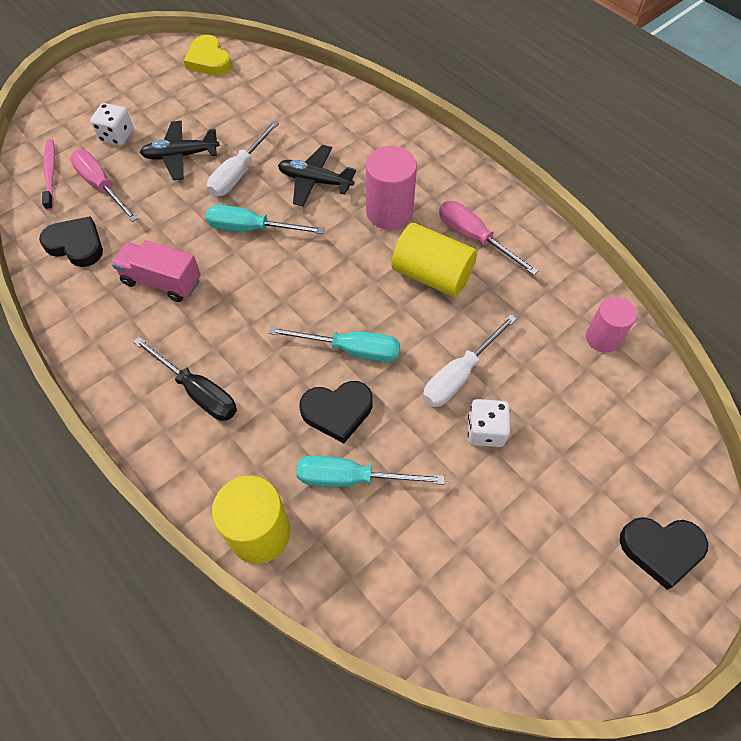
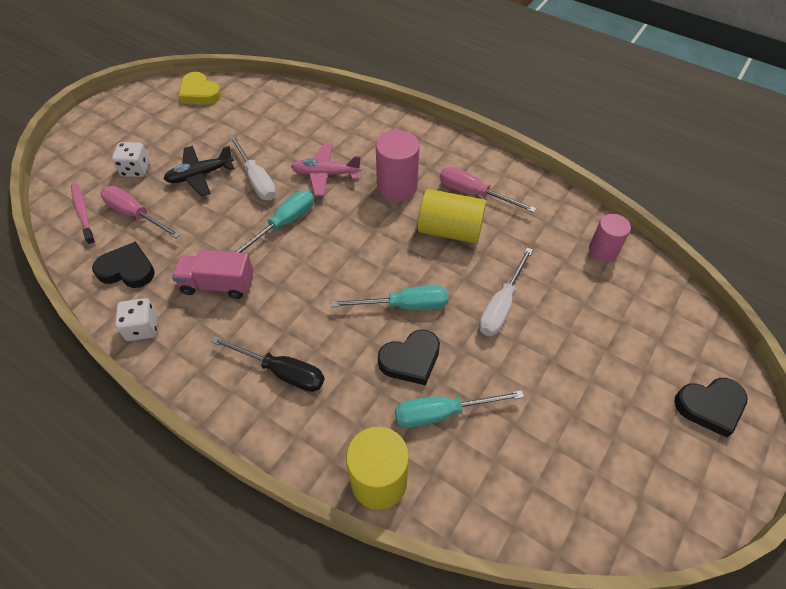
camera: 15 degrees left, 5 degrees down
(239, 173) = (257, 180): white screwdriver -> white screwdriver turned 45 degrees counterclockwise
(251, 229) = (284, 224): turquoise screwdriver -> turquoise screwdriver turned 135 degrees clockwise
(315, 181) = (326, 174): black plane -> pink plane
(485, 431) = (538, 346): white dice -> white dice (142, 328)

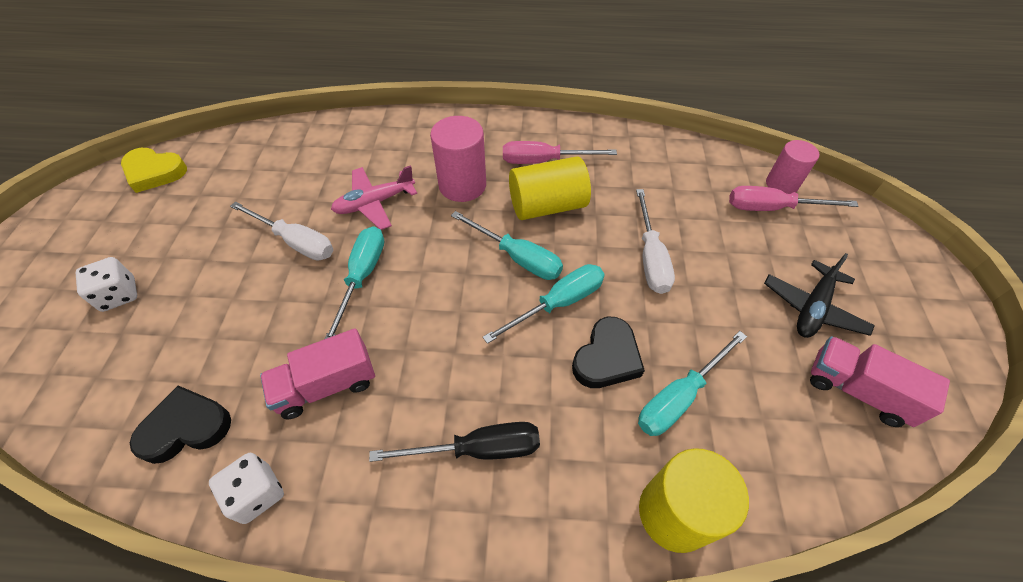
camera: 30 degrees left, 0 degrees up
(83, 213) = (69, 384): pink toothbrush -> none
(135, 214) = (154, 351): pink screwdriver -> pink screwdriver (772, 208)
(200, 175) = (217, 266): black plane -> black plane (812, 308)
(399, 259) = (517, 257): none -> turquoise screwdriver
(588, 483) = (857, 390): none -> pink truck
(603, 251) = (696, 165): pink cylinder -> pink cylinder (781, 184)
(710, 406) = (885, 262): black heart -> none

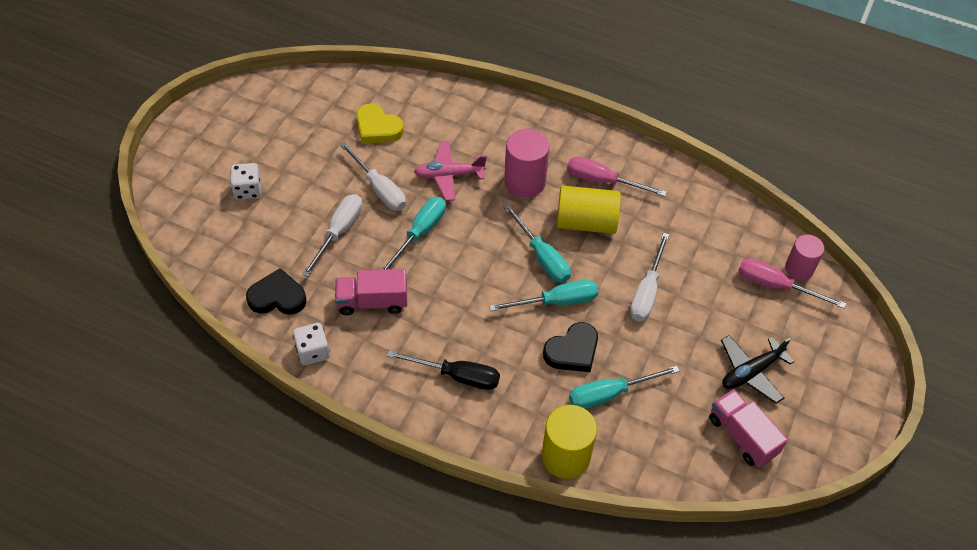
camera: 20 degrees right, 0 degrees up
(154, 172) = (286, 93): yellow heart -> yellow heart (377, 128)
(256, 308) = (339, 232): none -> white screwdriver

